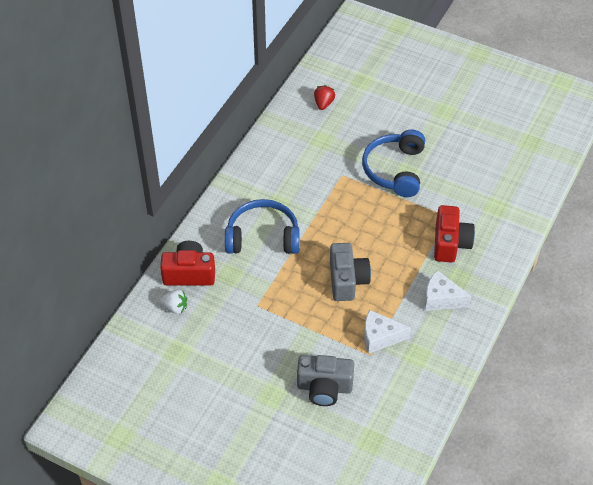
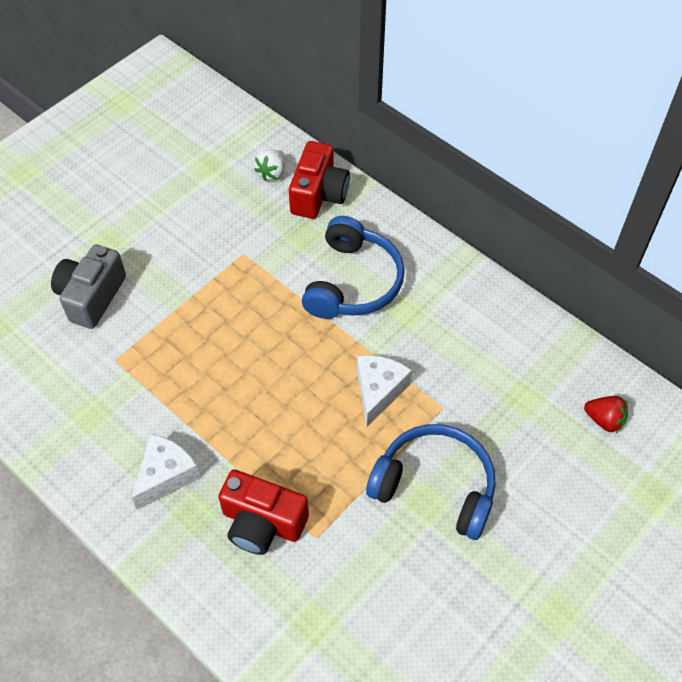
camera: 105 degrees right, 5 degrees up
(347, 280) = (244, 363): grey camera -> none
(380, 337) = (136, 378): white cheese -> white cheese (378, 391)

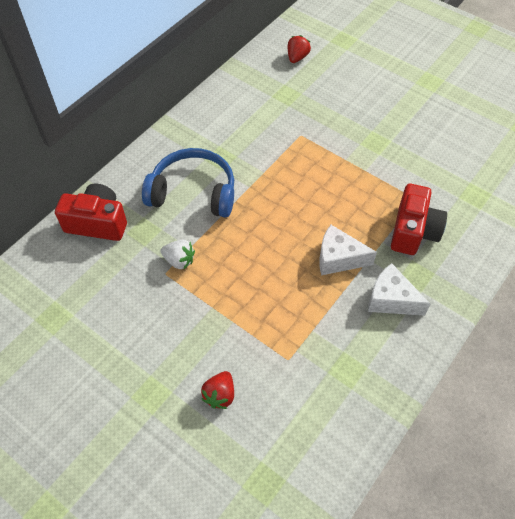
camera: 95 degrees left, 0 degrees up
(91, 297) = (220, 395): grey camera -> red strawberry
(272, 172) = (68, 261): white strawberry -> white strawberry (179, 260)
(378, 391) = (293, 171): white cheese -> white cheese (338, 258)
(435, 486) = (362, 137): blue headphones -> none

